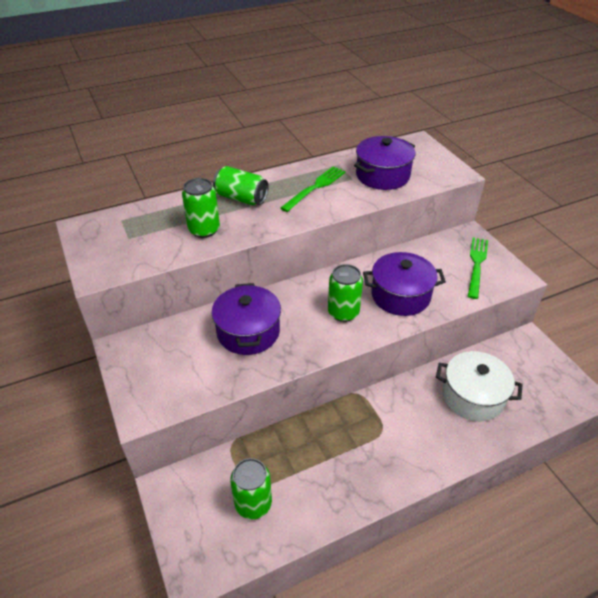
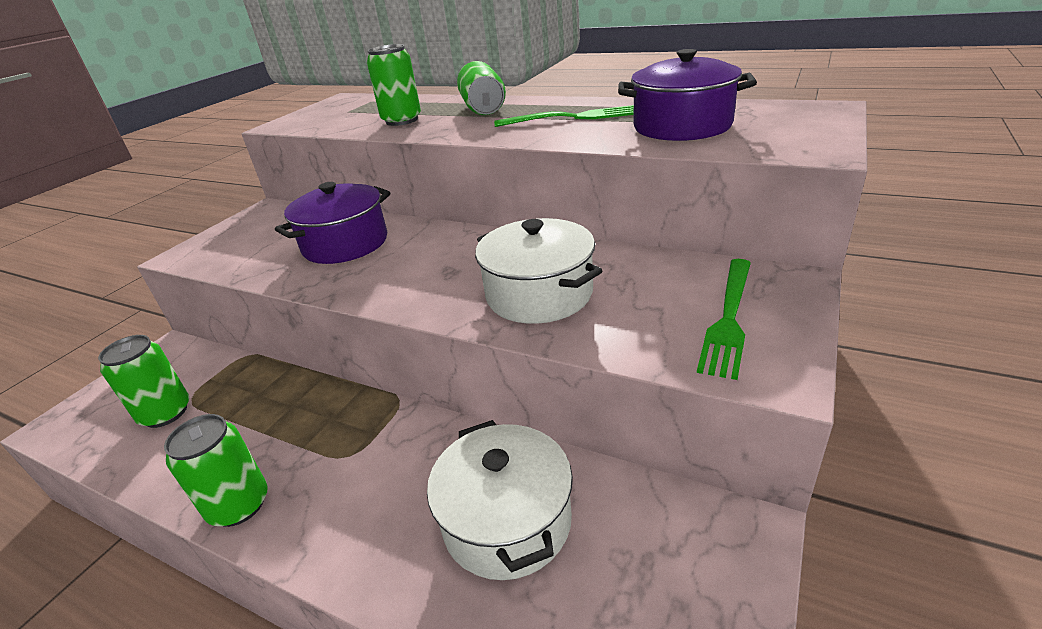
camera: 55 degrees right, 10 degrees down
(343, 312) = (447, 274): green can -> green can (239, 505)
(400, 295) = (539, 294): purple pot -> white pot
(476, 264) = (729, 319): green fork -> green fork turned 135 degrees clockwise

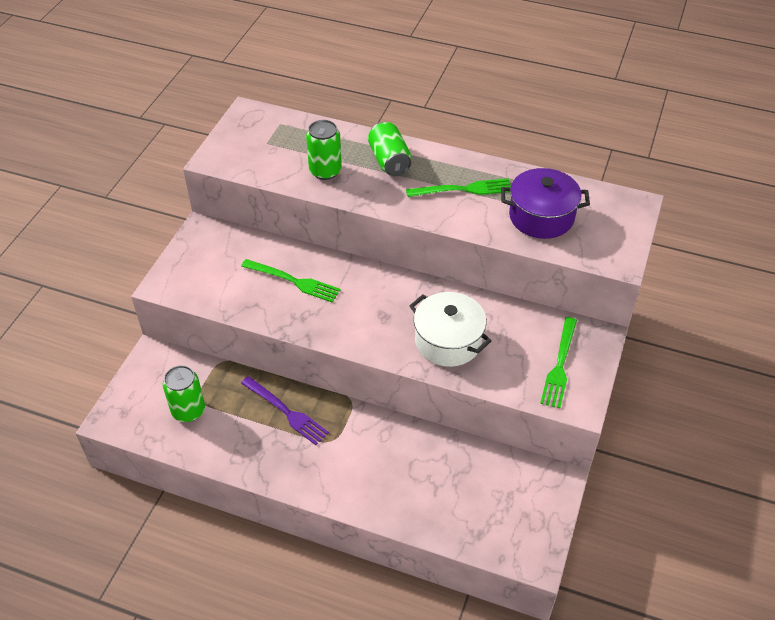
camera: 10 degrees left, 15 degrees up
(239, 505) = (277, 472): green can -> none
(299, 415) = (287, 412): none -> purple fork
(345, 244) = (294, 281): purple pot -> green fork
(507, 521) = (436, 478): white pot -> none

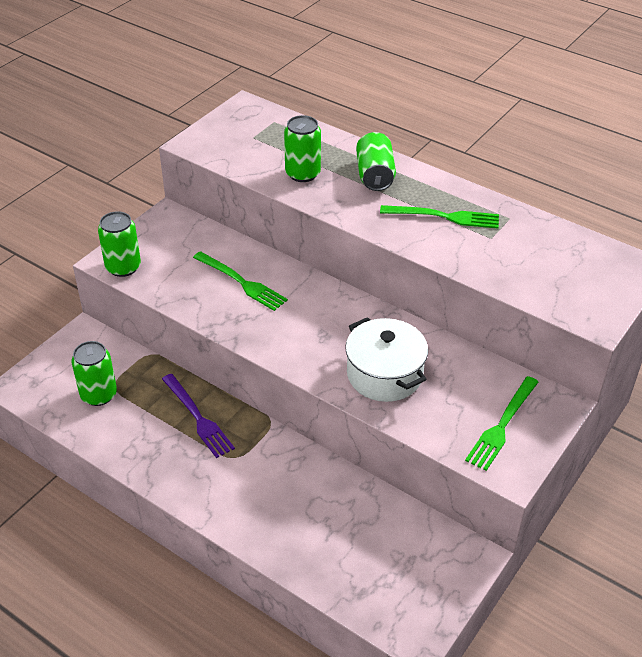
camera: 15 degrees right, 5 degrees down
(180, 288) = (123, 267): none -> green can
(541, 217) = (522, 259): purple pot -> none

